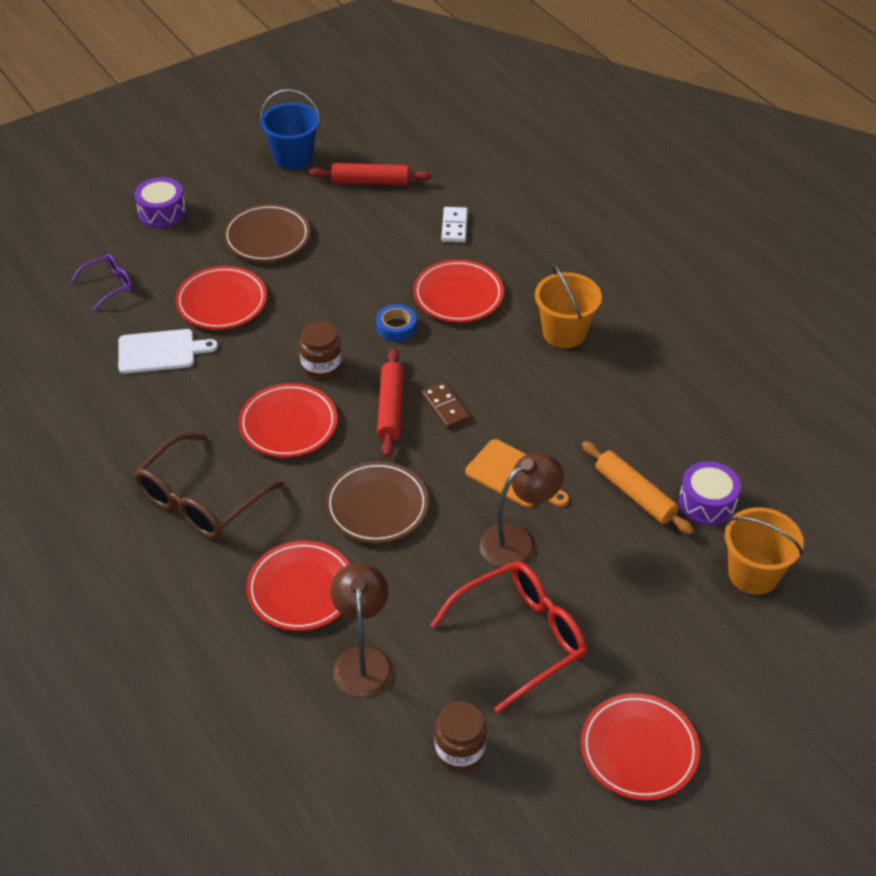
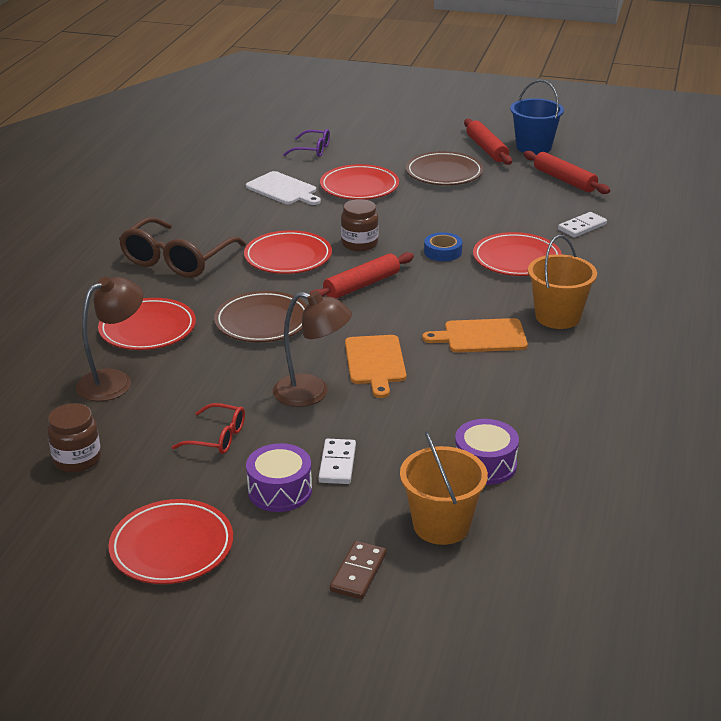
camera: 50 degrees right, 15 degrees down
(162, 212) = (403, 135): purple drum -> purple drum (280, 490)
(201, 499) = (177, 260): brown glasses -> brown glasses turned 60 degrees counterclockwise
(259, 184) = (486, 149): none -> red rolling pin
(445, 407) = (398, 304): brown domino -> brown domino (358, 573)
(520, 638) = (217, 437): red glasses -> red glasses, size x0.52
(545, 392) = (481, 336): none -> orange cutting board
(627, 585) = (337, 464): none -> white domino
(635, 494) = (439, 424): orange rolling pin -> none

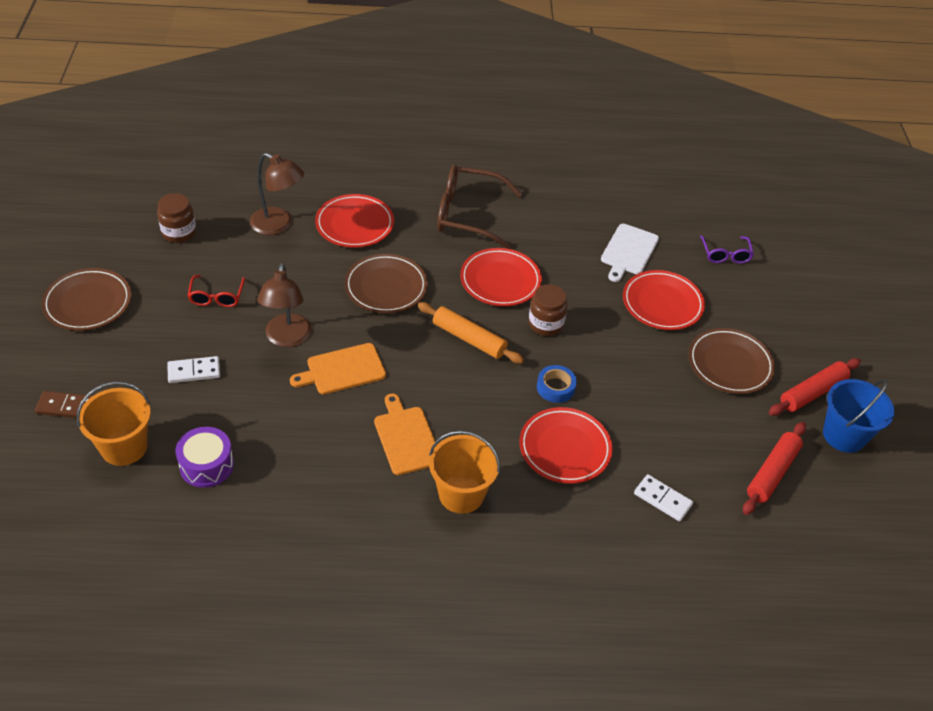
camera: 70 degrees right, 15 degrees up
(172, 547) = (88, 303): red plate -> brown plate
(280, 490) = (156, 345): purple drum -> none
(362, 285) = (469, 339): red rolling pin -> orange rolling pin

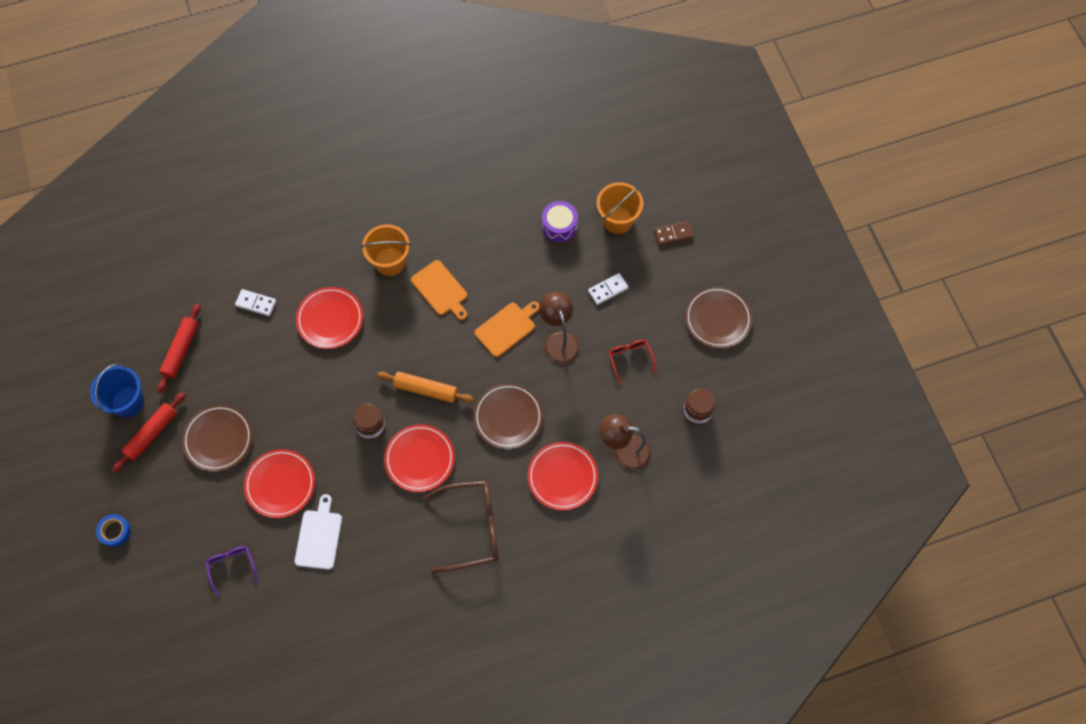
camera: 165 degrees right, 20 degrees up
(555, 387) = (348, 368): blue tape -> blue tape (115, 531)

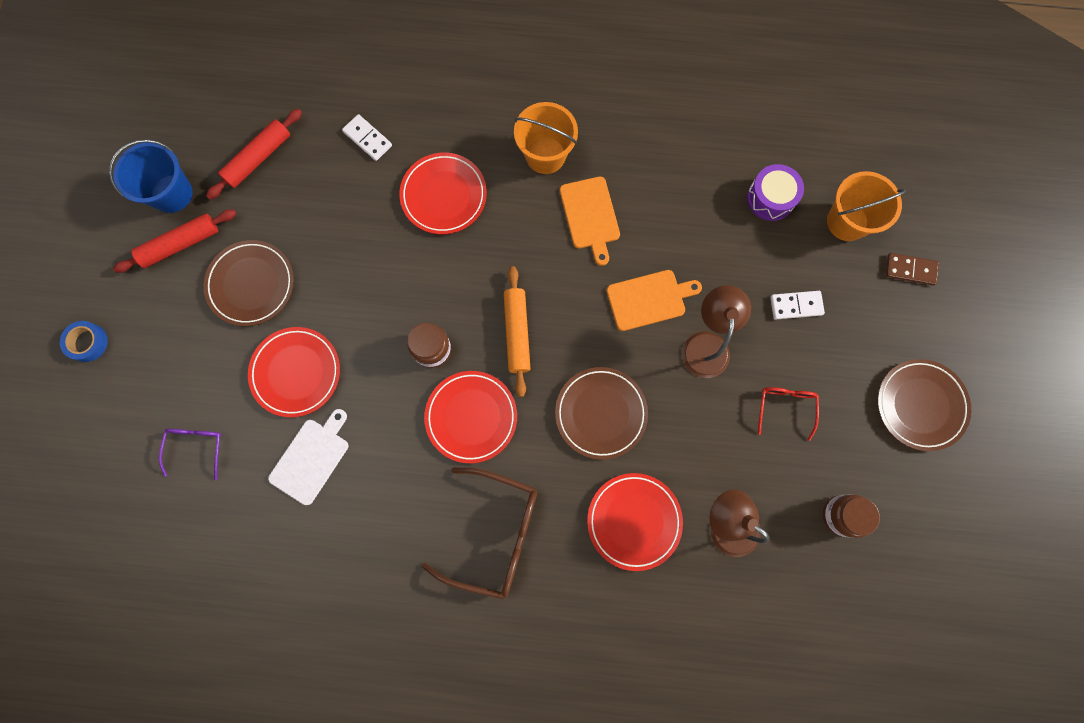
camera: 25 degrees right, 10 degrees up
(426, 389) = (517, 333): orange rolling pin -> orange rolling pin turned 45 degrees clockwise

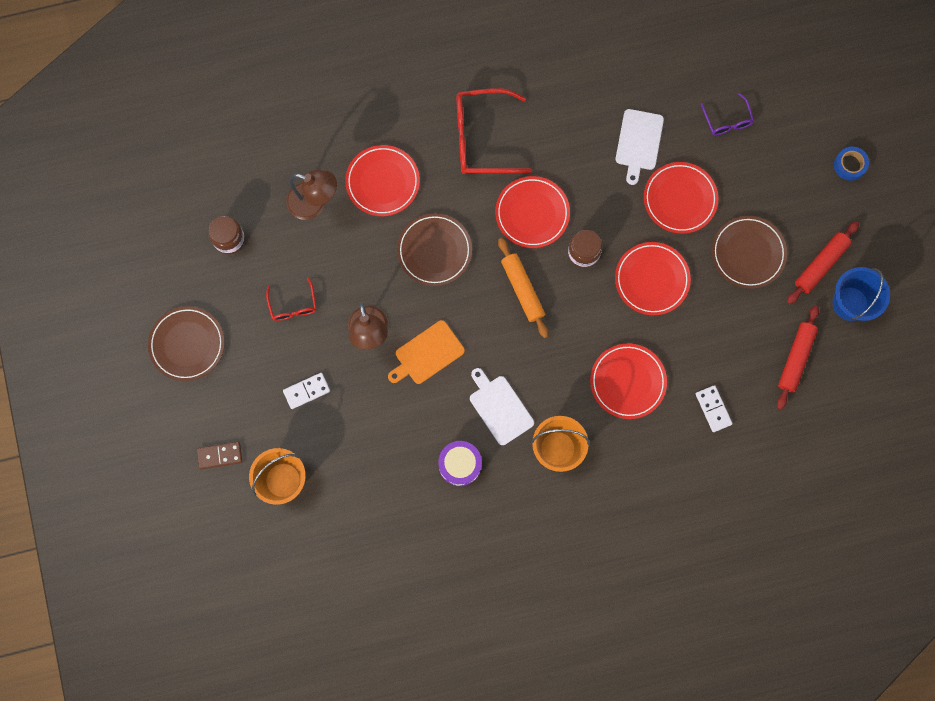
camera: 160 degrees right, 0 degrees up
(367, 139) = (713, 409): white domino -> white domino turned 45 degrees clockwise
(369, 293) = (651, 279): none -> red plate
(493, 533) = (482, 138): brown glasses -> red glasses
(590, 216) = (499, 407): orange cutting board -> white cutting board
(770, 198) = (353, 478): purple drum -> purple drum (460, 464)

